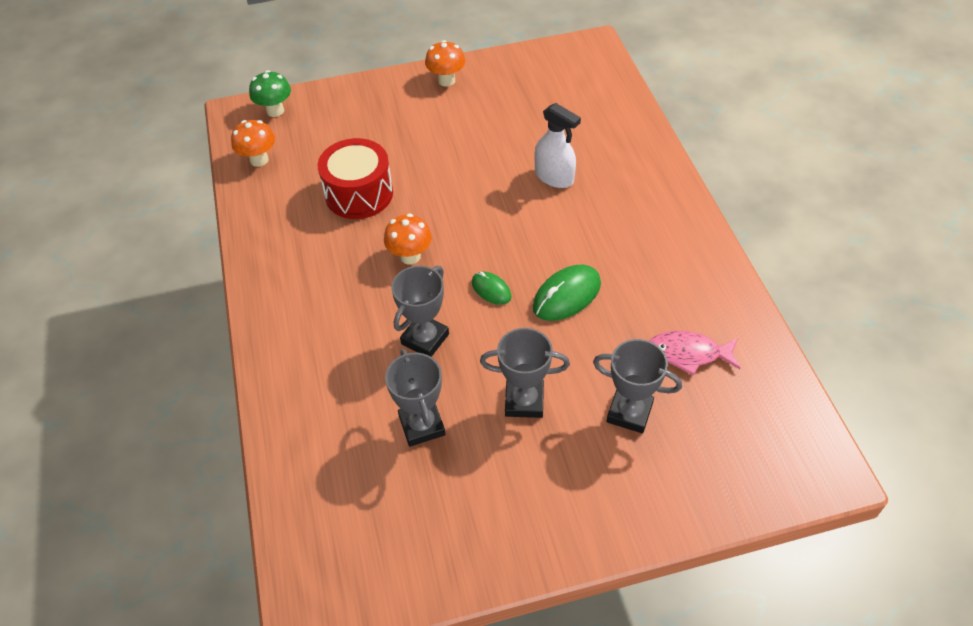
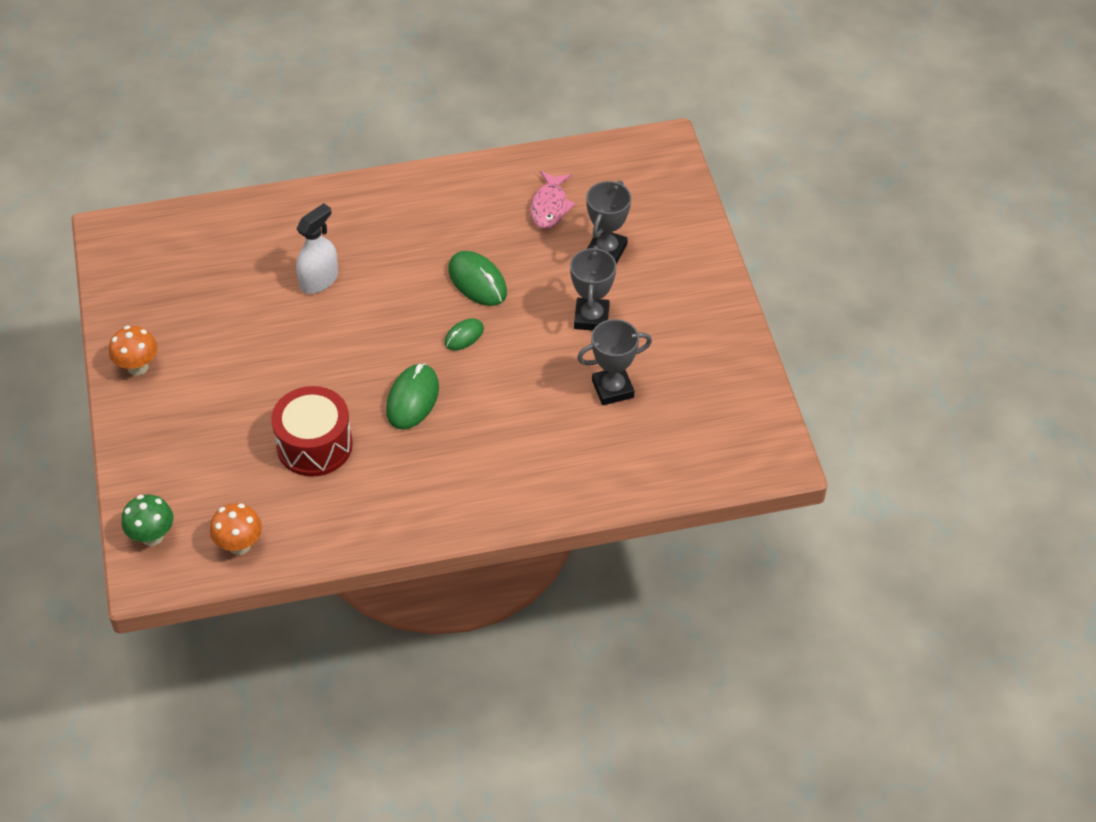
camera: 90 degrees left, 0 degrees up
(410, 256) = (412, 399): orange mushroom -> green mouse
(425, 339) = (518, 387): grey trophy -> none

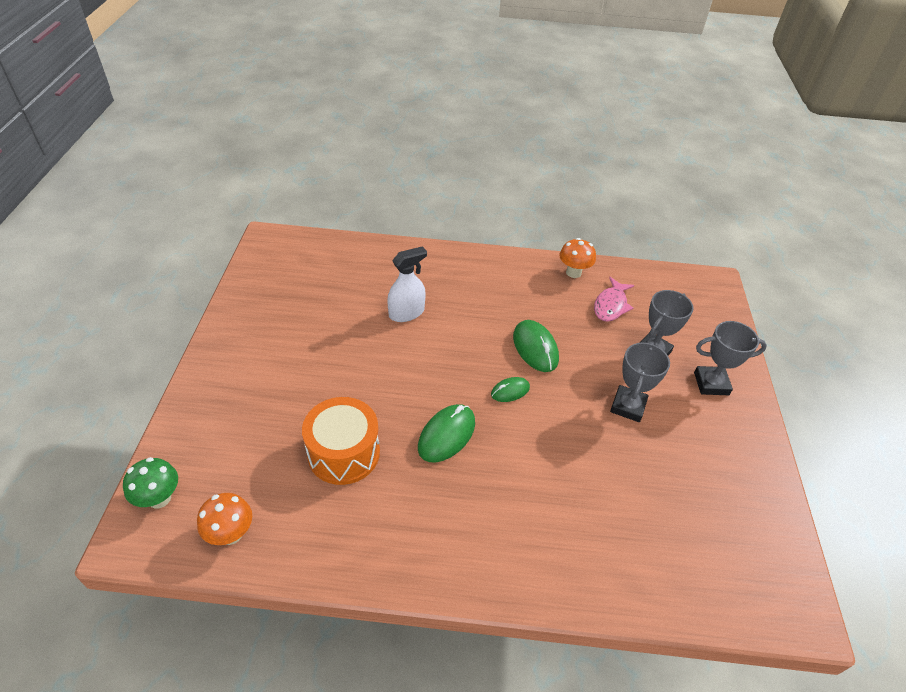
camera: 15 degrees right, 5 degrees down
(138, 367) = (233, 341): orange mushroom -> orange mushroom (573, 272)
(314, 445) = (344, 453): red drum -> orange drum
(612, 389) = (635, 480): grey trophy -> grey trophy (711, 383)

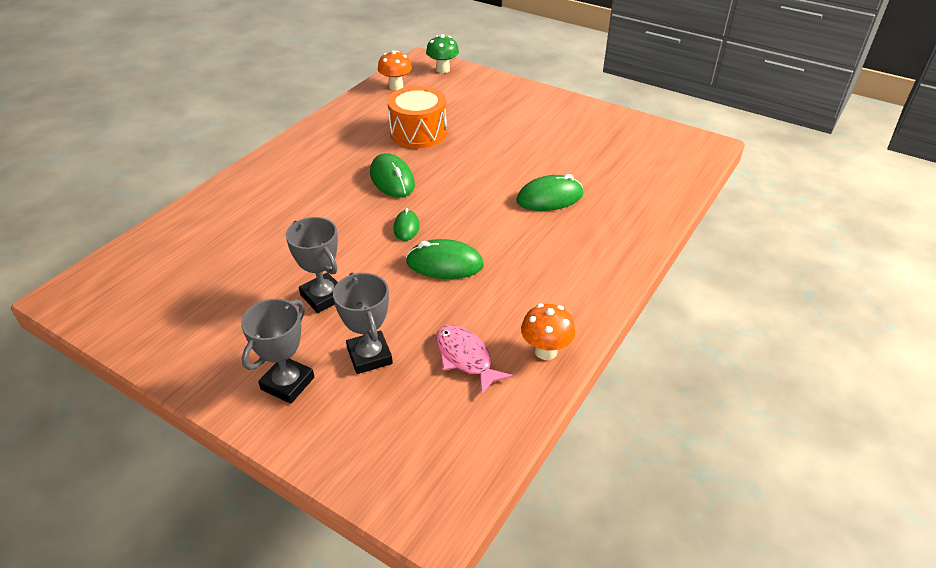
camera: 120 degrees right, 5 degrees down
(406, 313) = (549, 198): white spray bottle -> green mouse

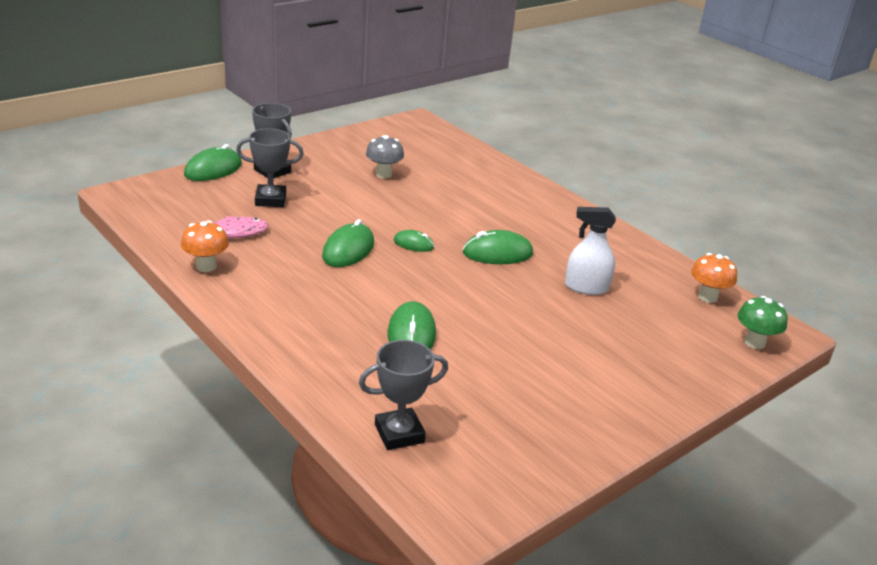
camera: 105 degrees right, 10 degrees down
(255, 284) = (383, 174): none -> grey mushroom
(310, 447) = (213, 169): none -> green mouse
(323, 296) = (349, 195): grey trophy -> grey trophy (399, 433)
(418, 133) = (586, 287): orange drum -> white spray bottle

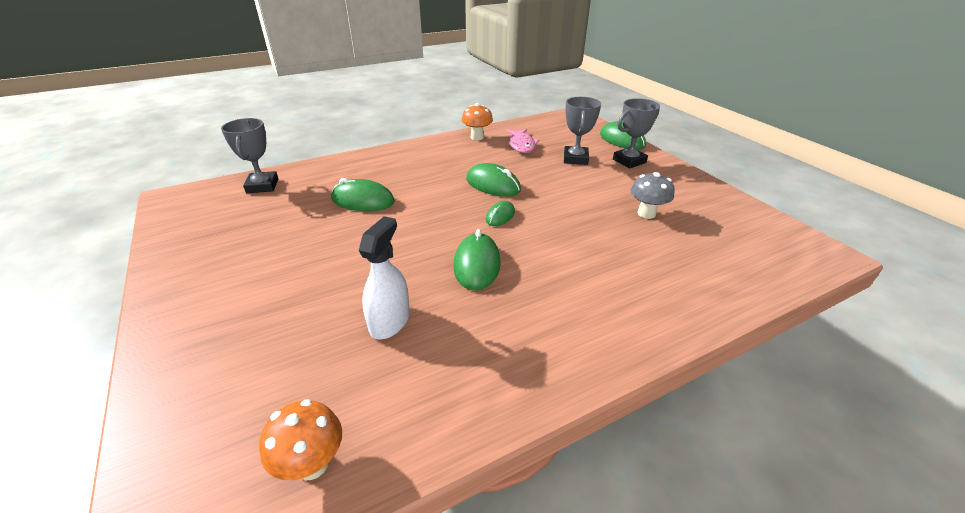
camera: 105 degrees right, 5 degrees up
(754, 342) = (175, 482): green mushroom -> none

